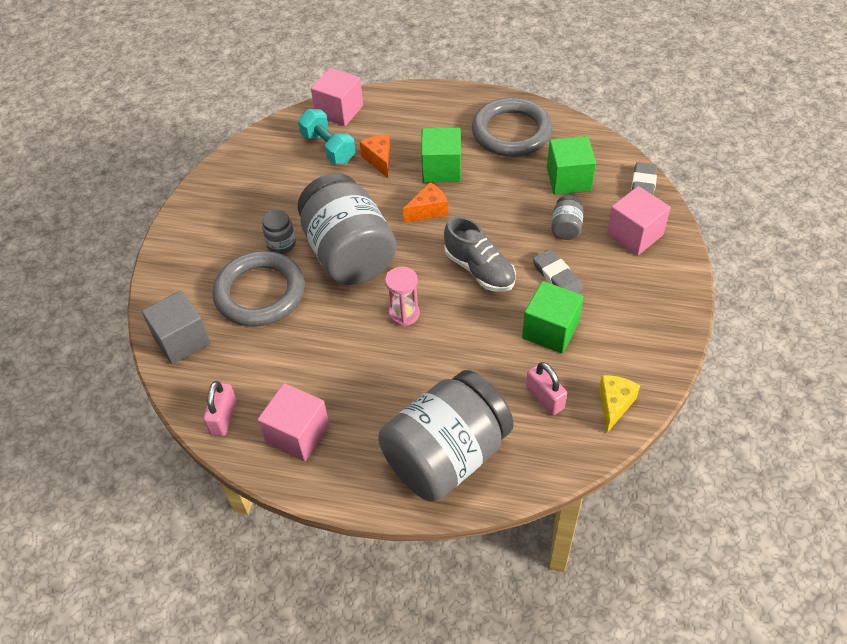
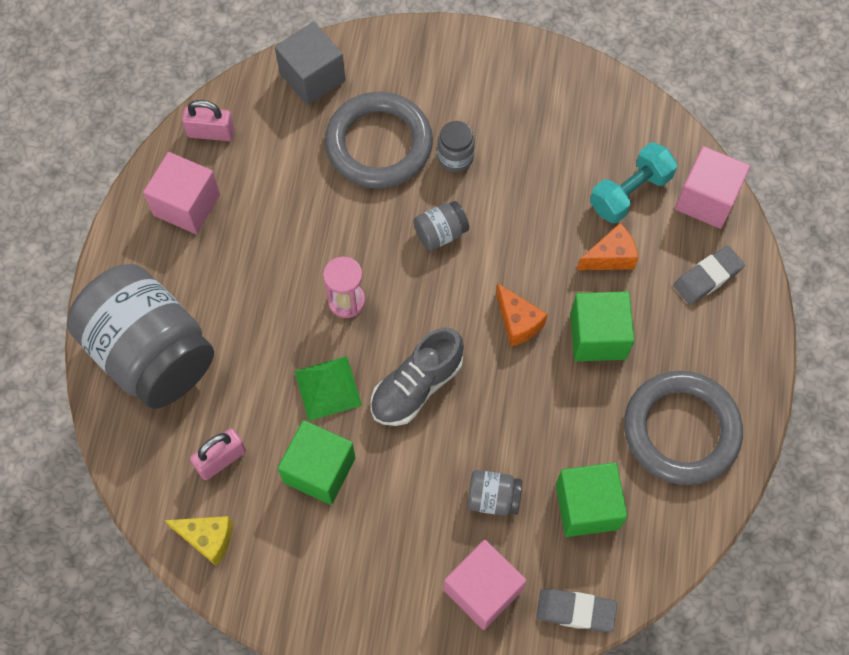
camera: 85 degrees right, 15 degrees up
(349, 254) = (440, 233): grey jar -> grey jar, size x0.40
(480, 325) = (328, 388): none -> green pyramid
(557, 277) = (405, 482): grey eraser -> grey eraser (707, 277)

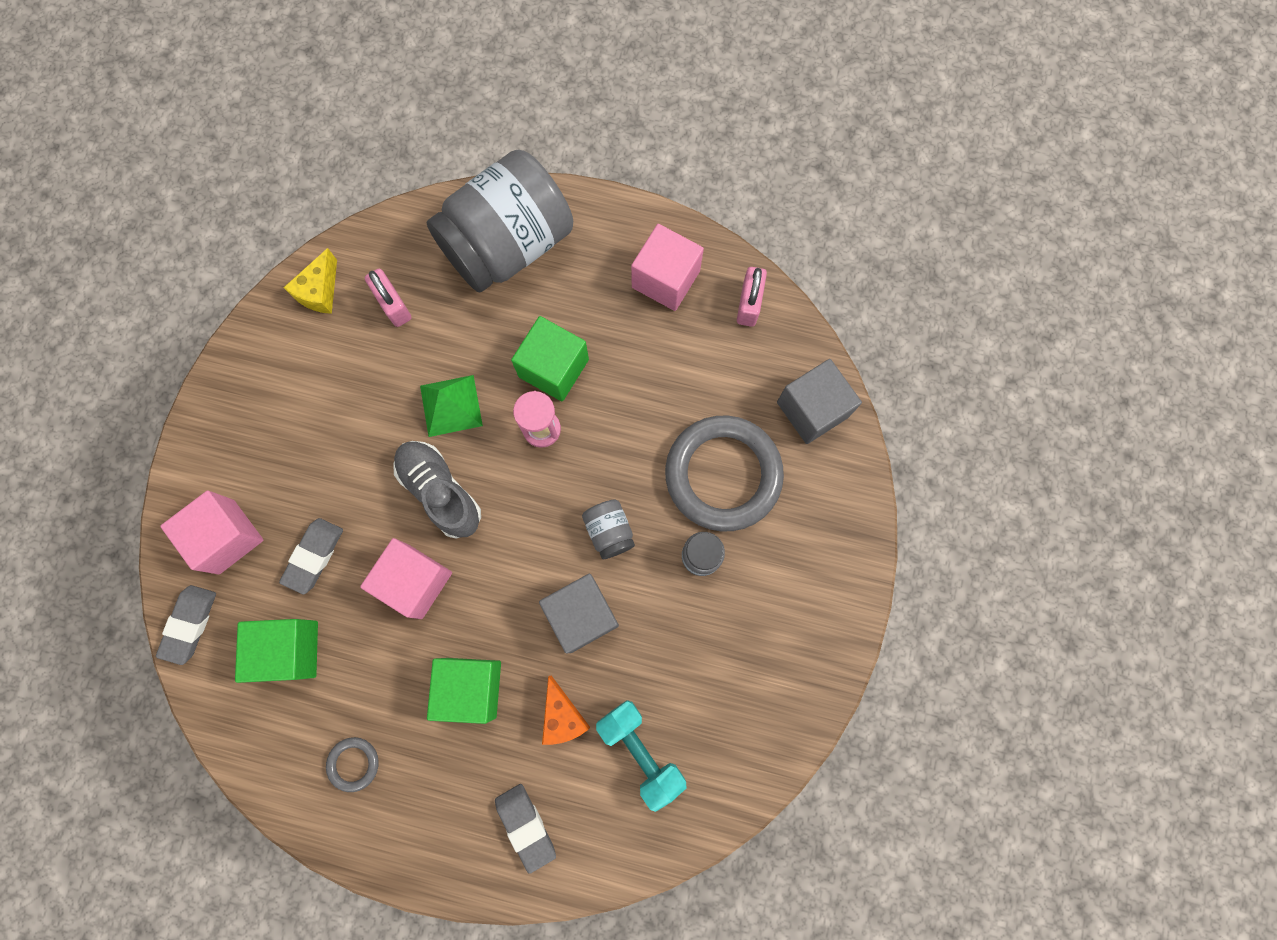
camera: 95 degrees right, 10 degrees up
(319, 470) = (369, 393): green cube -> green cube (553, 368)
(493, 498) = (314, 556): grey jar -> grey eraser
(518, 322) = (497, 603): orange cheese -> none
(519, 250) = (581, 615): none -> grey cube
(681, 430) = (353, 763): grey ring -> grey ring, size x0.42
(706, 199) = (624, 843): pink cube -> pink cube (415, 581)

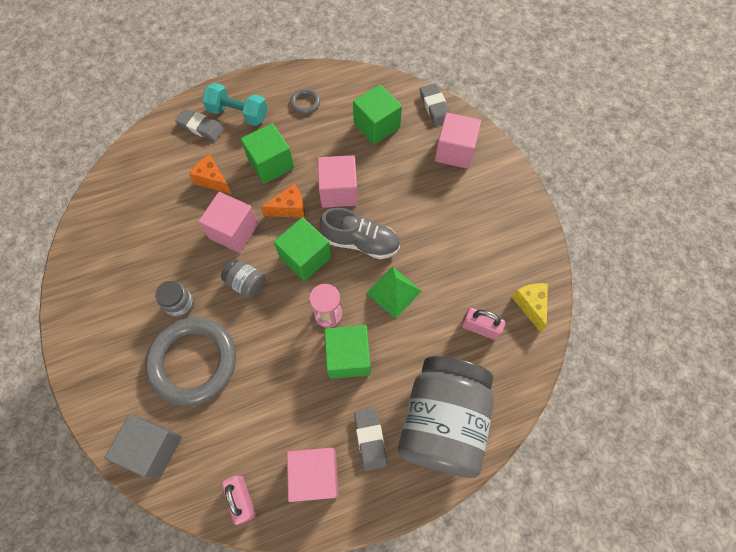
camera: 145 degrees right, 10 degrees down
(314, 556) = (402, 170): grey eraser -> grey eraser (370, 439)
(492, 600) = (289, 208): none -> orange cheese
(519, 517) = (305, 257): none -> green cube
(581, 615) = (234, 231): grey cube -> pink cube
(640, 751) = (159, 189): turquoise dumbbell -> turquoise dumbbell (238, 113)

